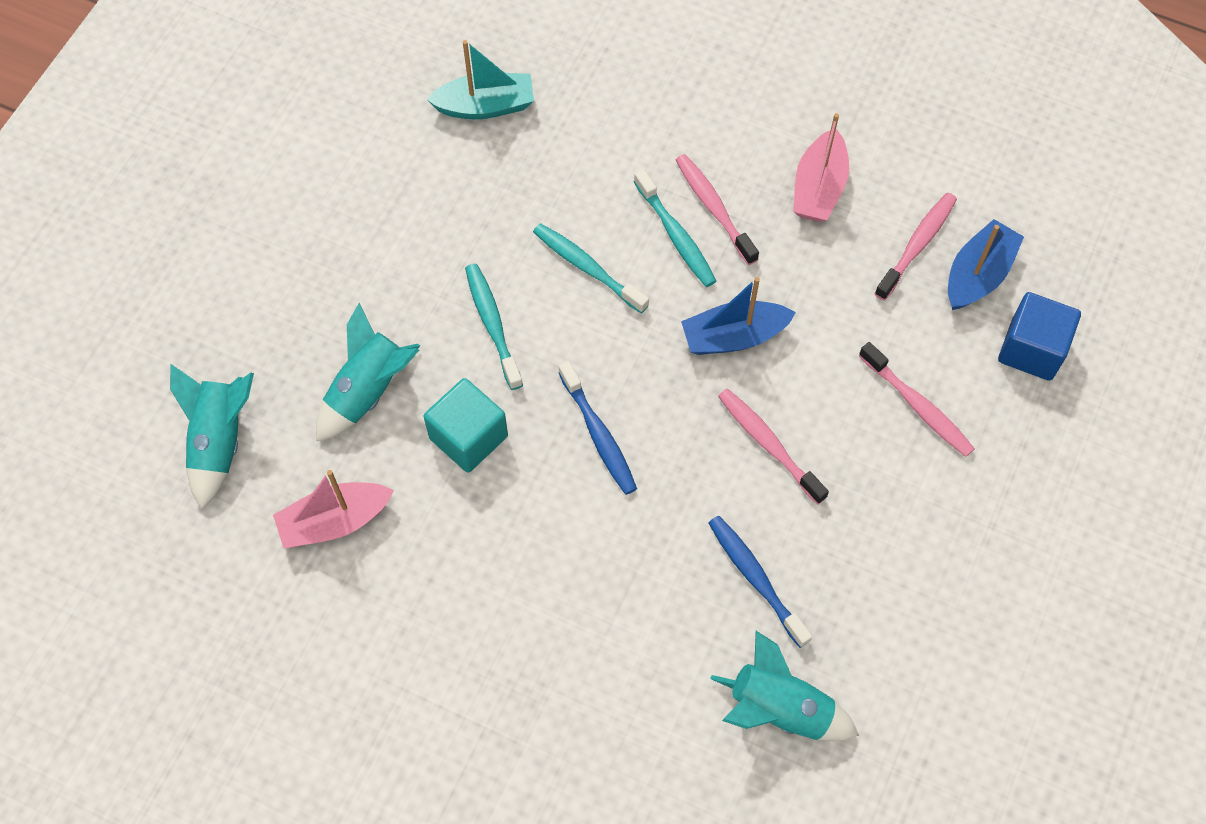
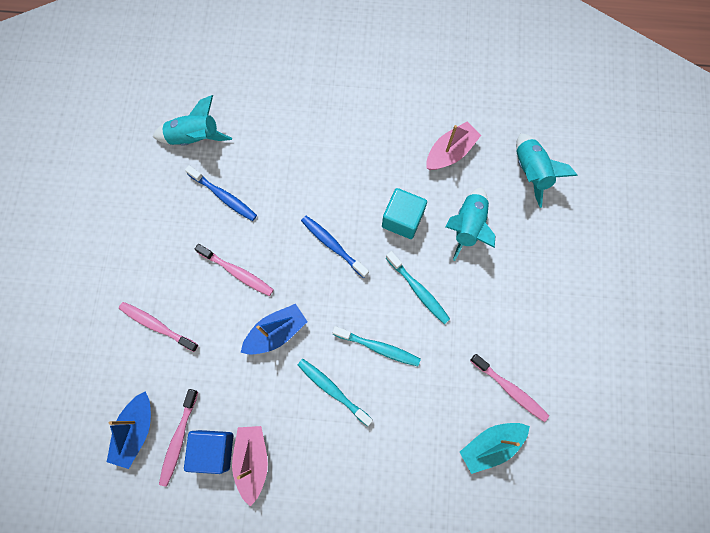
camera: 160 degrees right, 10 degrees up
(714, 208) = (315, 420): pink toothbrush -> pink toothbrush (510, 389)
(1031, 349) = (94, 388): blue cube -> blue cube (213, 450)

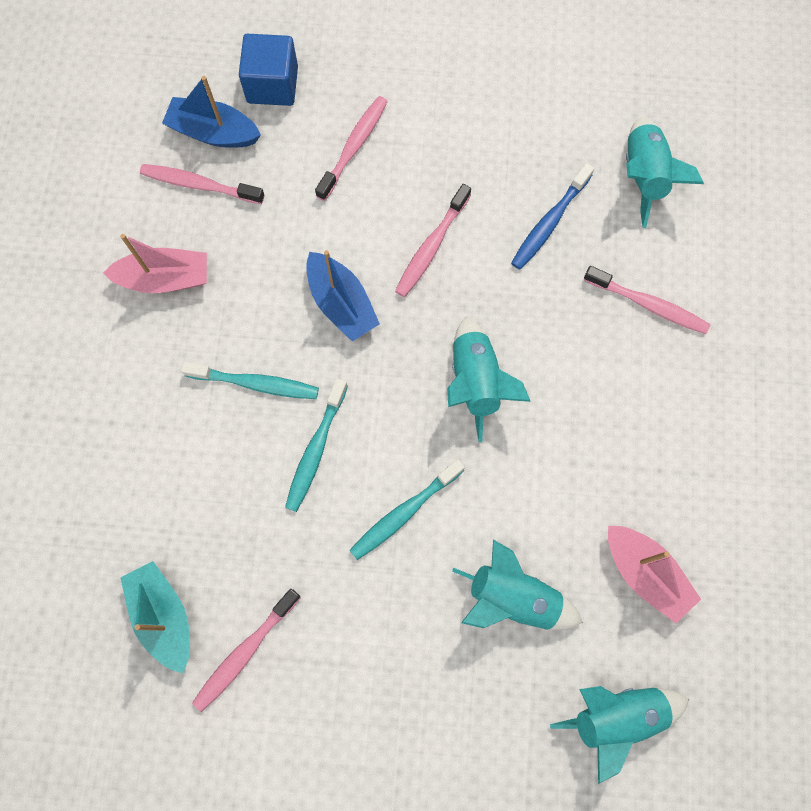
camera: 90 degrees right, 0 degrees up
(213, 450) = (182, 229): blue cube -> blue cube (272, 85)
(283, 140) = (648, 305): none -> pink toothbrush
(332, 390) = (255, 384): turquoise toothbrush -> turquoise toothbrush turned 60 degrees clockwise
(333, 245) = (475, 382): blue toothbrush -> turquoise rocket
(402, 219) = (521, 490): turquoise cube -> none

